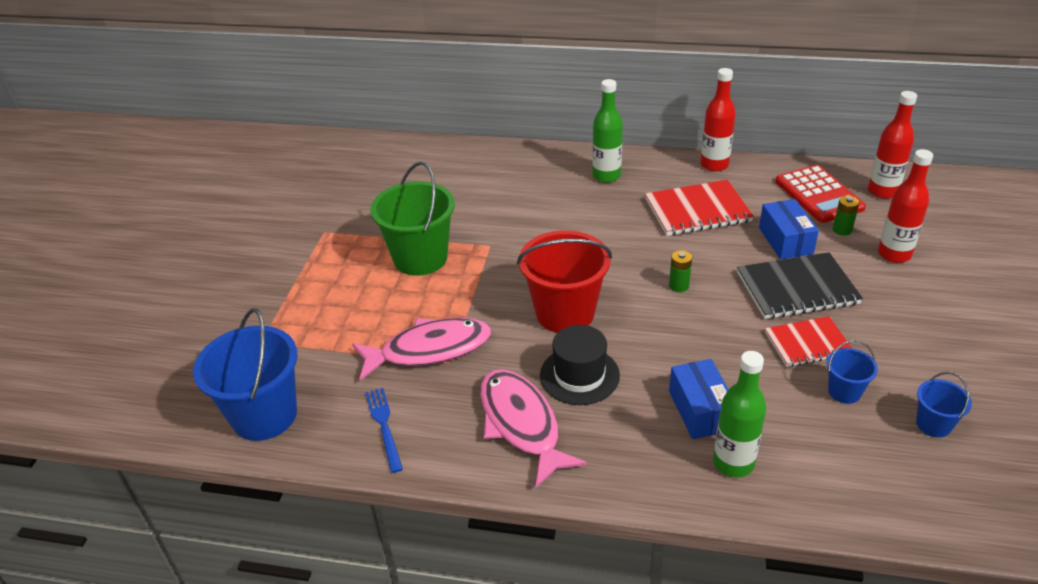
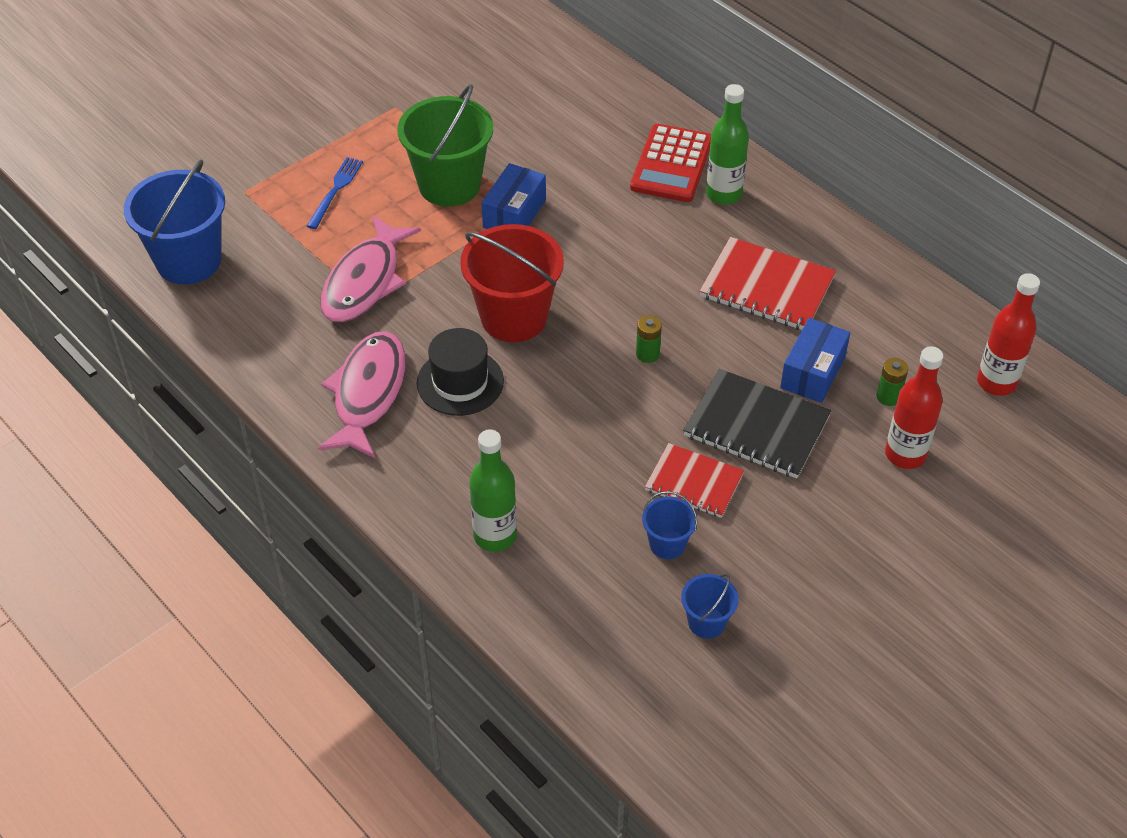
camera: 35 degrees right, 10 degrees up
(384, 426) = (265, 327): blue fork -> blue fork (335, 191)
(429, 350) = (365, 281): pink fish -> pink fish turned 90 degrees clockwise
(700, 410) = (522, 477): blue box -> blue box (514, 213)
(714, 165) = (853, 245): red bottle -> none
(818, 195) = (919, 345): red calculator -> red calculator (671, 164)

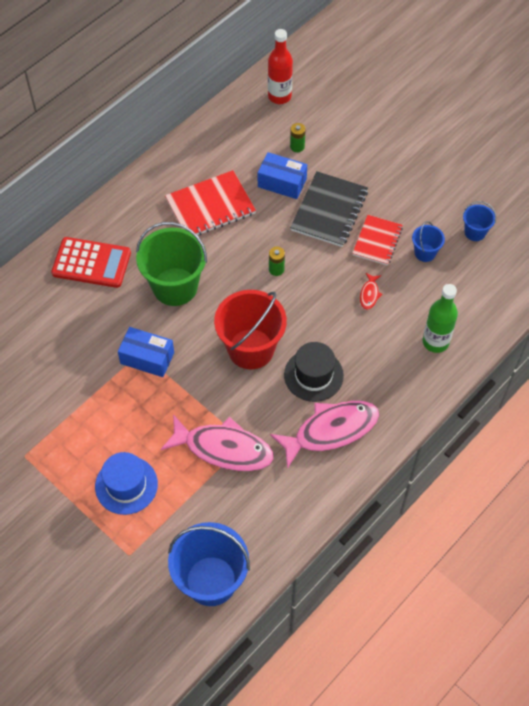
camera: 95 degrees left, 10 degrees up
(335, 191) = (126, 485): blue fork -> blue hat
(368, 393) = (331, 430): pink fish -> pink fish turned 150 degrees clockwise
(449, 185) = (117, 405): green bucket -> green bucket (175, 286)
(592, 461) = (369, 294): none -> red fish
(723, 194) = (122, 231): green bottle -> none
(767, 287) = (210, 206): red notebook -> red notebook turned 45 degrees clockwise
(905, 454) = (340, 140): red bottle -> none

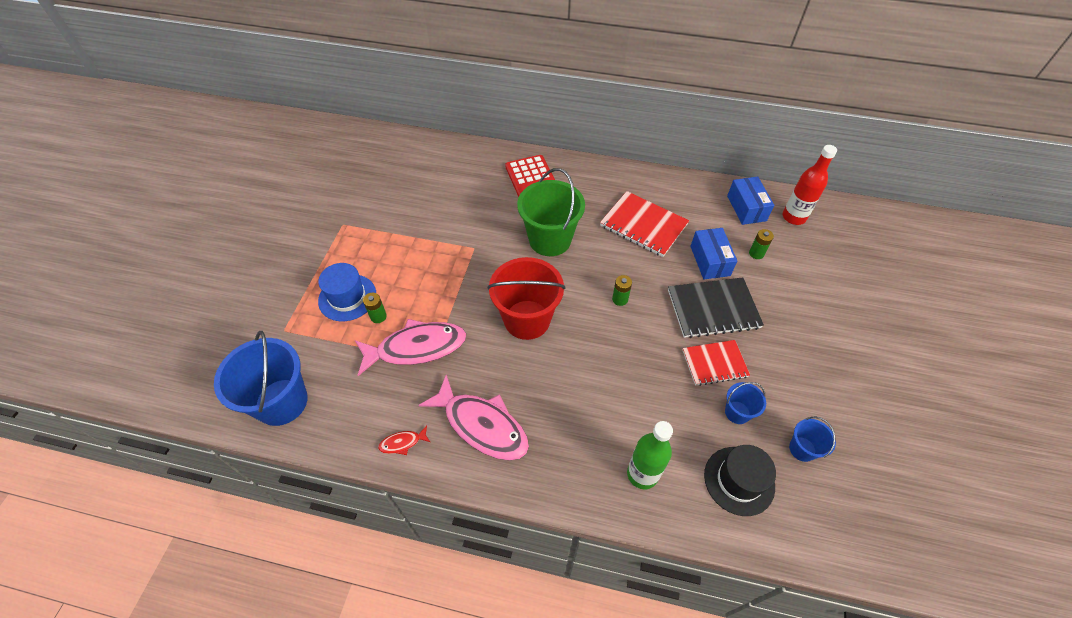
camera: 60 degrees right, 5 degrees down
(147, 358) = (471, 254): blue box -> blue box (746, 208)
(167, 466) = (378, 316): none -> green battery
(223, 448) = (416, 348): pink fish -> pink fish turned 90 degrees counterclockwise
(313, 375) = (532, 381): black hat -> black hat (739, 480)
(369, 294) = (651, 385): red fish -> red fish (402, 443)

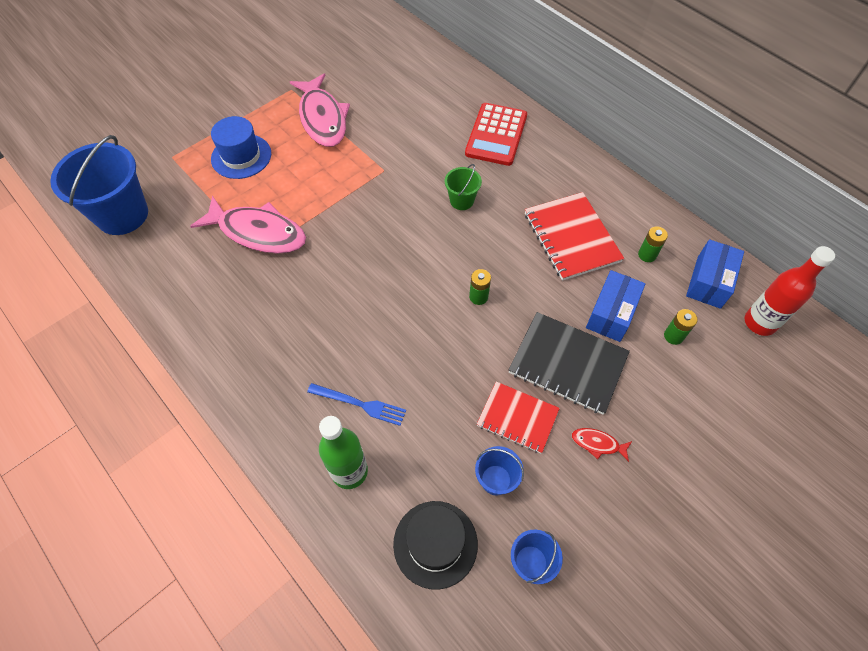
camera: 35 degrees right, 5 degrees up
(378, 316) = (251, 187): green battery -> green battery (647, 255)
(402, 443) = (179, 306): red fish -> red fish (598, 444)
(482, 425) = (252, 333): pink fish -> pink fish (322, 118)
(527, 319) = (373, 264): red bucket -> none
(550, 240) = (461, 201): green bucket -> green bucket, size x0.48
(607, 423) = (359, 404): none -> blue fork

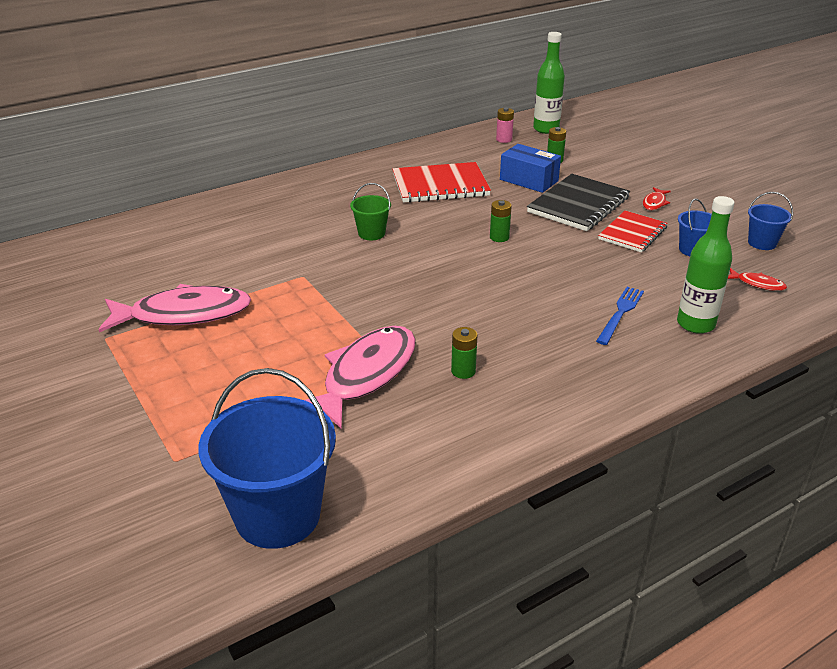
camera: 80 degrees left, 25 degrees down
(241, 156) = (215, 387): blue hat -> none
(435, 544) = (757, 284): black hat -> red fish
(496, 135) = (286, 205): red calculator -> none
(647, 255) = (470, 157): green battery -> green battery (463, 371)
(708, 282) = (504, 139): blue box -> pink battery
(759, 322) = (546, 129): red bottle -> green bottle

